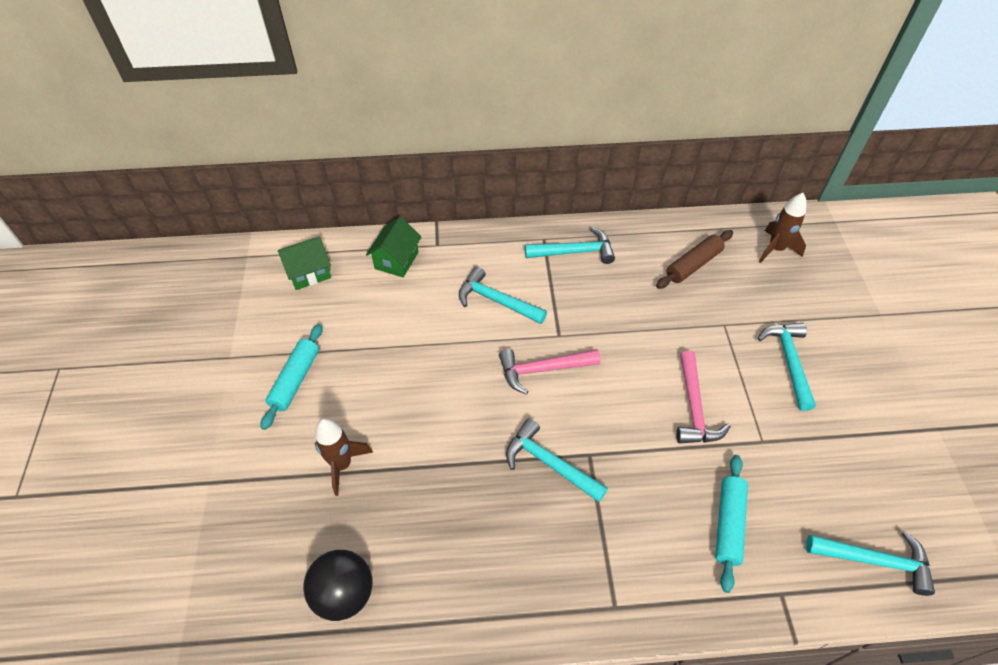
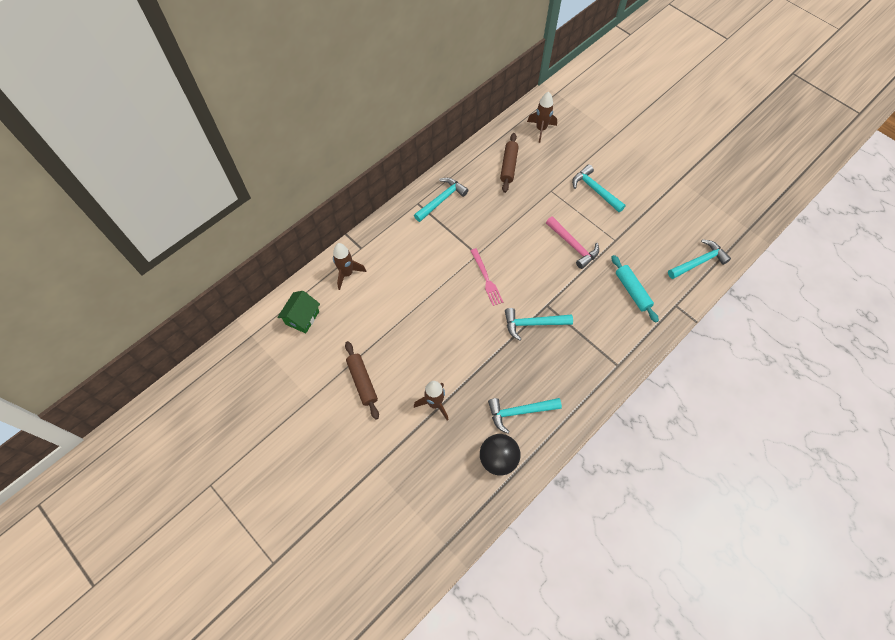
camera: 40 degrees left, 10 degrees up
(295, 380) = (362, 382): turquoise rolling pin -> brown rolling pin
(396, 260) = (347, 274): green house -> brown rocket
(496, 301) = (426, 258): turquoise hammer -> turquoise hammer (519, 412)
(542, 370) = (486, 279): pink hammer -> pink fork

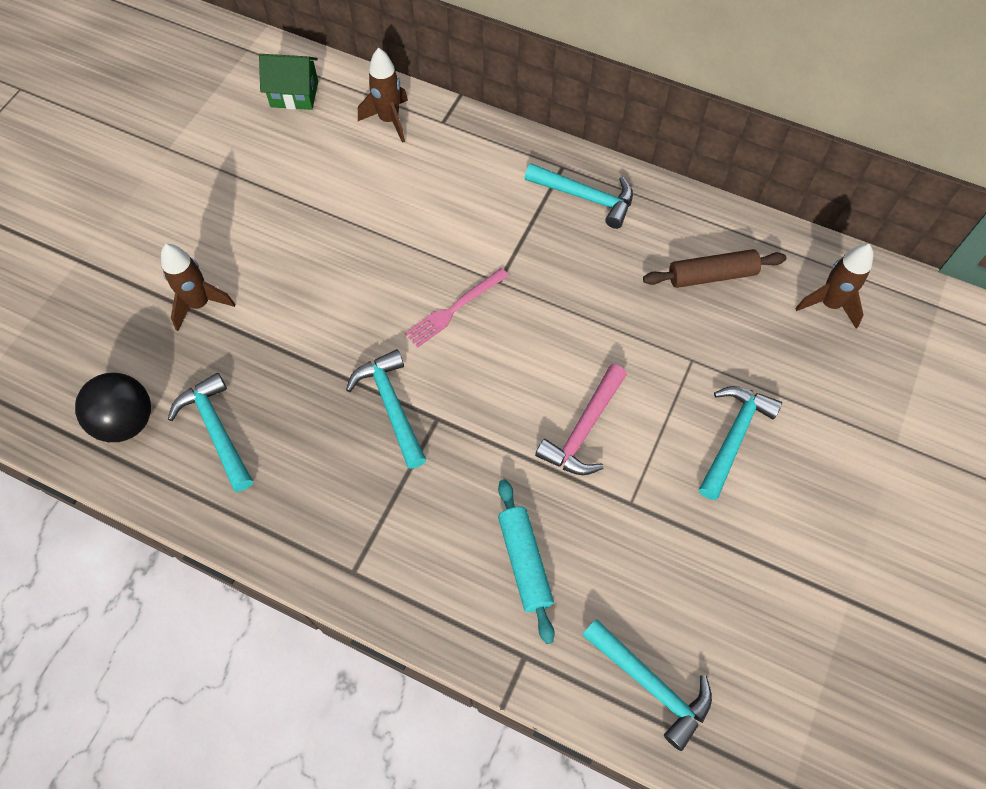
camera: 70 degrees right, 0 degrees up
(362, 382) = (211, 200): brown rolling pin -> none
(632, 291) = (524, 562): turquoise rolling pin -> turquoise rolling pin turned 60 degrees counterclockwise

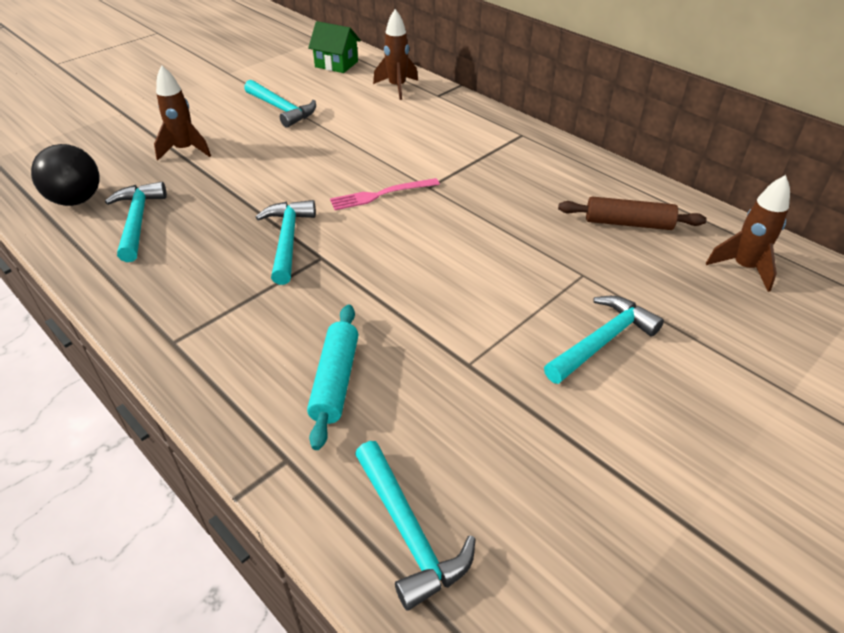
camera: 20 degrees right, 20 degrees down
(584, 430) = (451, 298): pink hammer -> none
(586, 197) = (533, 155): turquoise hammer -> turquoise hammer (282, 109)

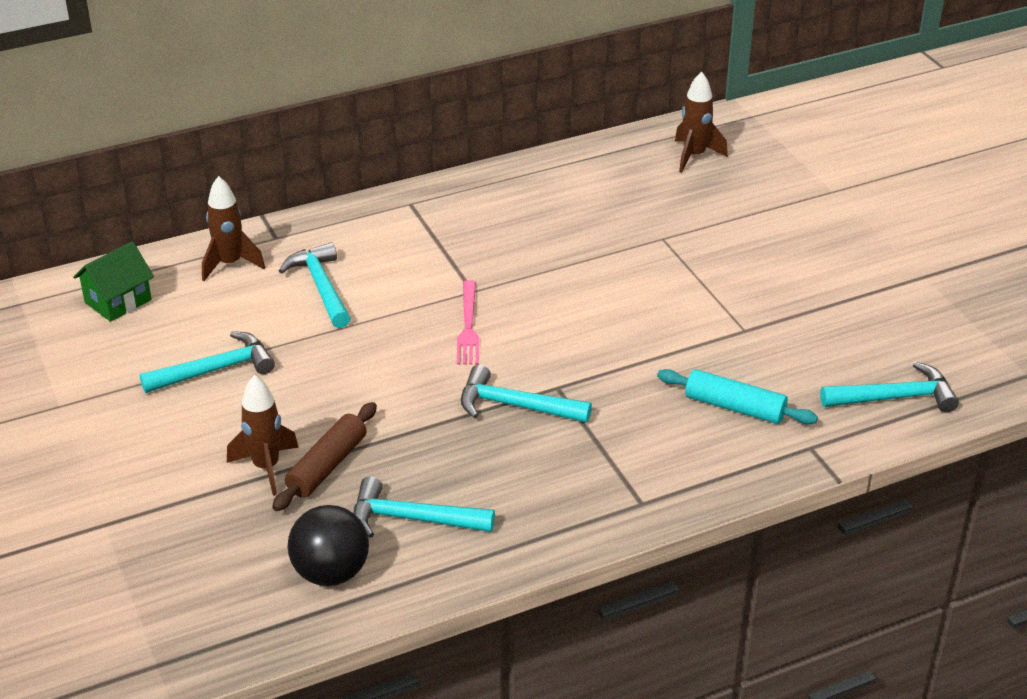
camera: 70 degrees left, 5 degrees down
(602, 341) = (747, 255): turquoise hammer -> turquoise hammer (321, 287)
(628, 223) = (604, 191): brown rolling pin -> brown rolling pin (327, 466)

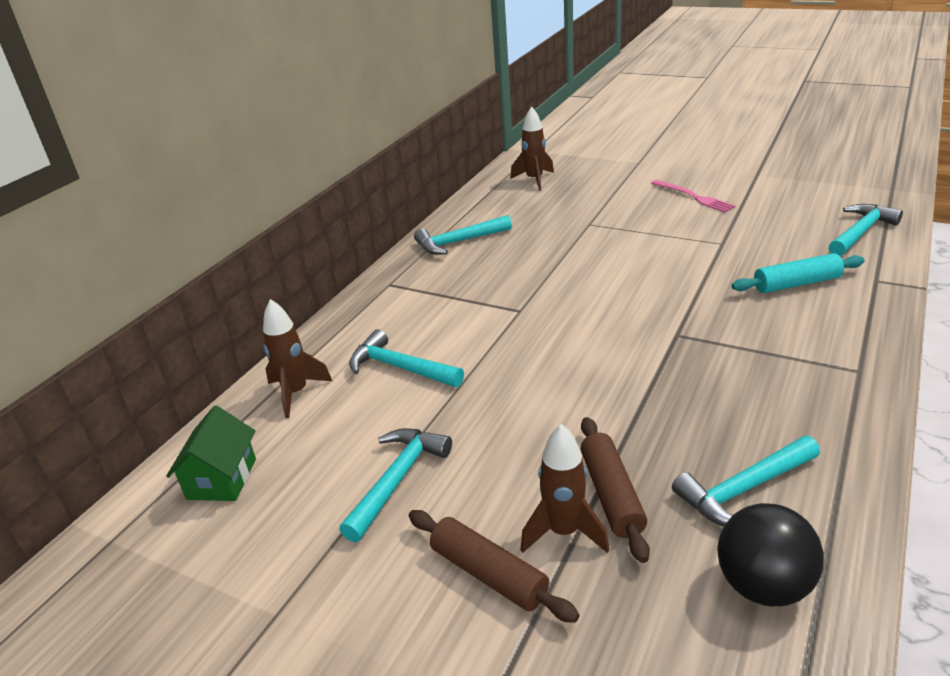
camera: 35 degrees left, 5 degrees down
(192, 461) = (488, 574): none -> brown rolling pin
(468, 326) = (553, 332): pink fork -> pink fork (694, 197)
(515, 406) = (671, 362): turquoise hammer -> turquoise hammer (458, 242)

